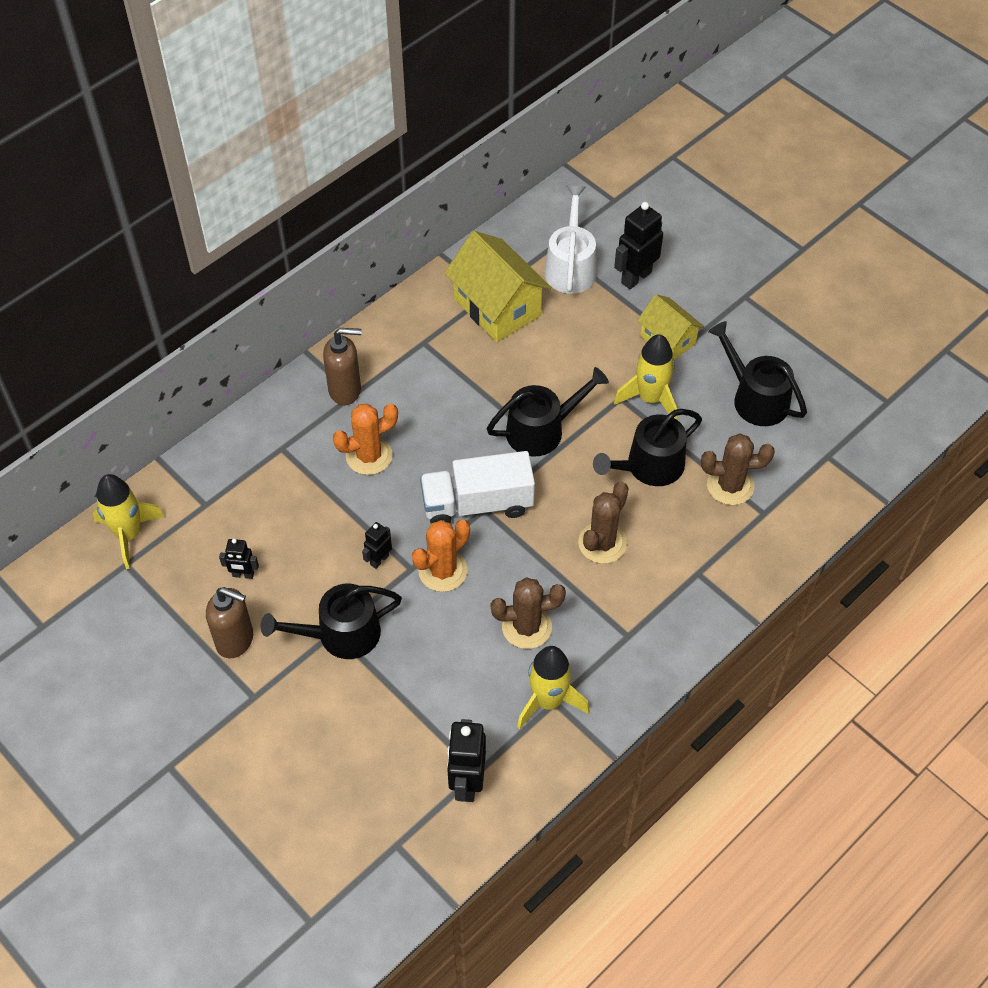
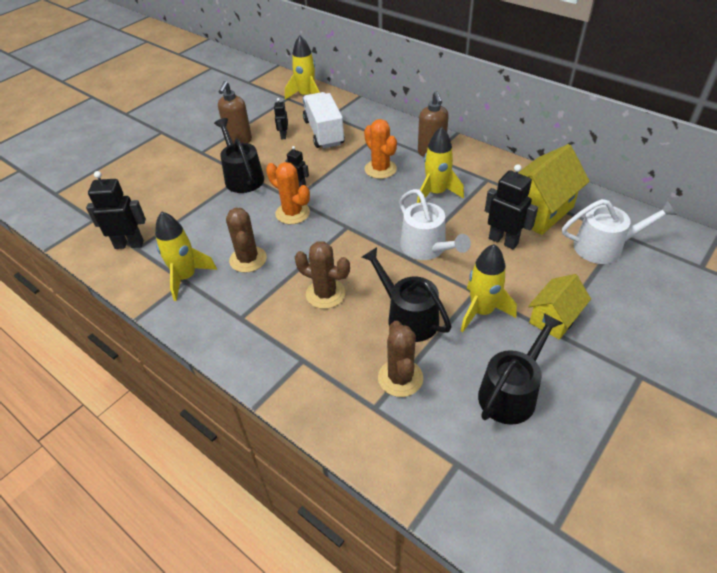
camera: 85 degrees right, 10 degrees down
(438, 401) = (436, 193): none -> yellow rocket
(477, 504) = (351, 222): white truck -> white truck (324, 132)
(541, 430) = (426, 248): black watering can -> white watering can
(636, 277) = (617, 290): black robot -> black robot (503, 241)

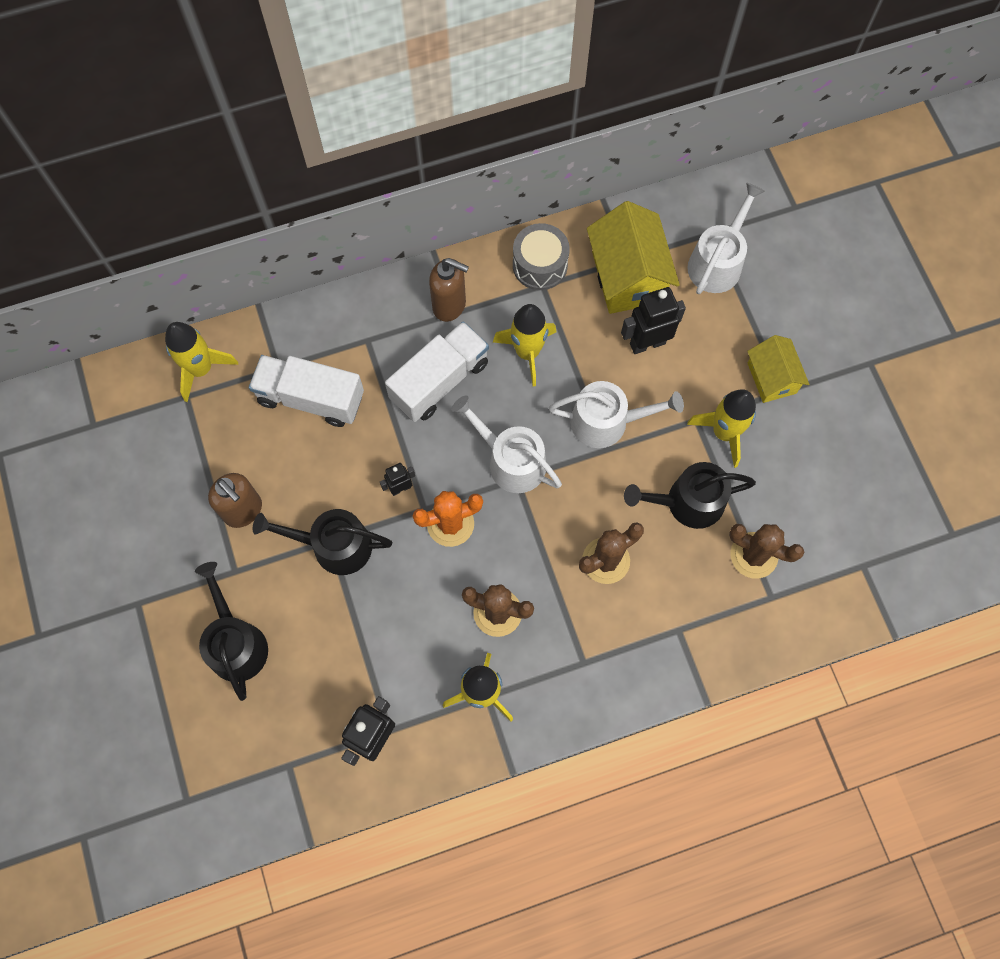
camera: 60 degrees left, 25 degrees up
(283, 136) = (278, 450): black robot -> none
(357, 219) = (511, 461): none -> white watering can
(380, 169) = (439, 381): orange cactus -> white truck
(498, 172) = (540, 265): none -> grey drum
(511, 393) = (825, 475): black watering can -> black watering can (236, 643)

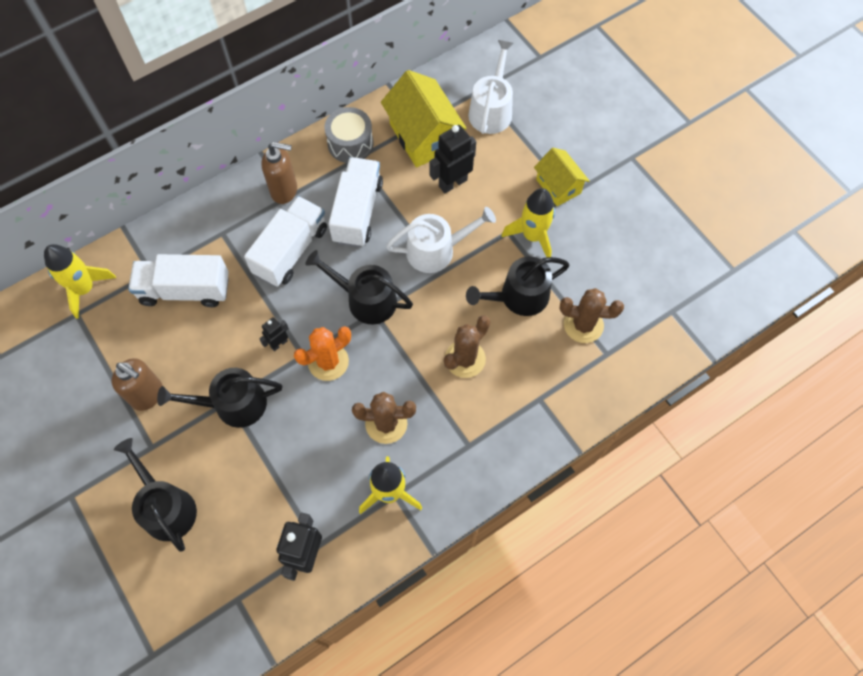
camera: 15 degrees left, 5 degrees down
(511, 461) = (366, 299): white watering can -> black watering can
(527, 352) = (357, 212): yellow rocket -> white truck

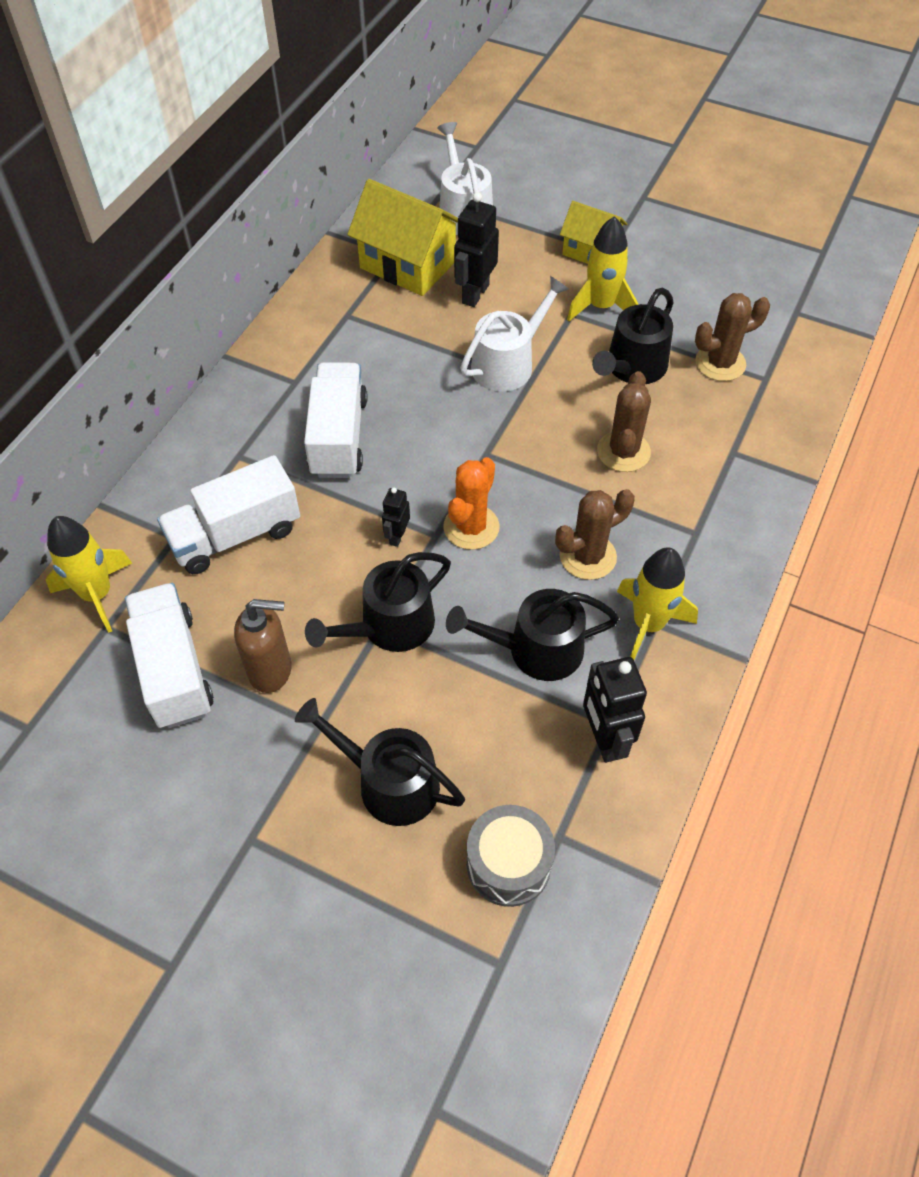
camera: 30 degrees left, 10 degrees down
(284, 191) = (284, 381): brown soap dispenser -> none
(350, 143) = (328, 304): grey drum -> grey drum (508, 864)
(357, 212) = (388, 365): white truck -> white truck (174, 669)
(366, 299) = (466, 445): black watering can -> black watering can (536, 649)

